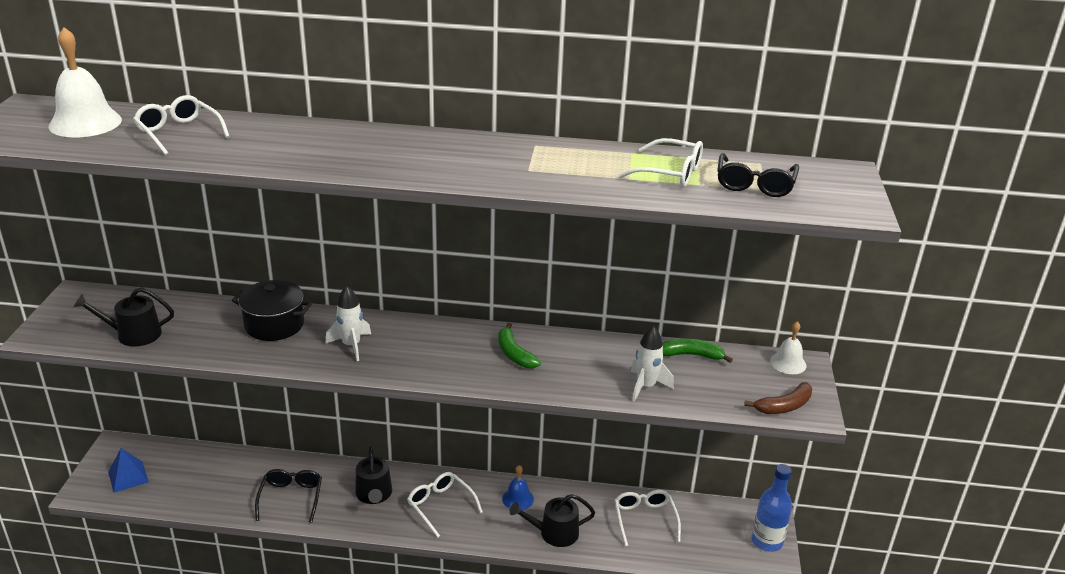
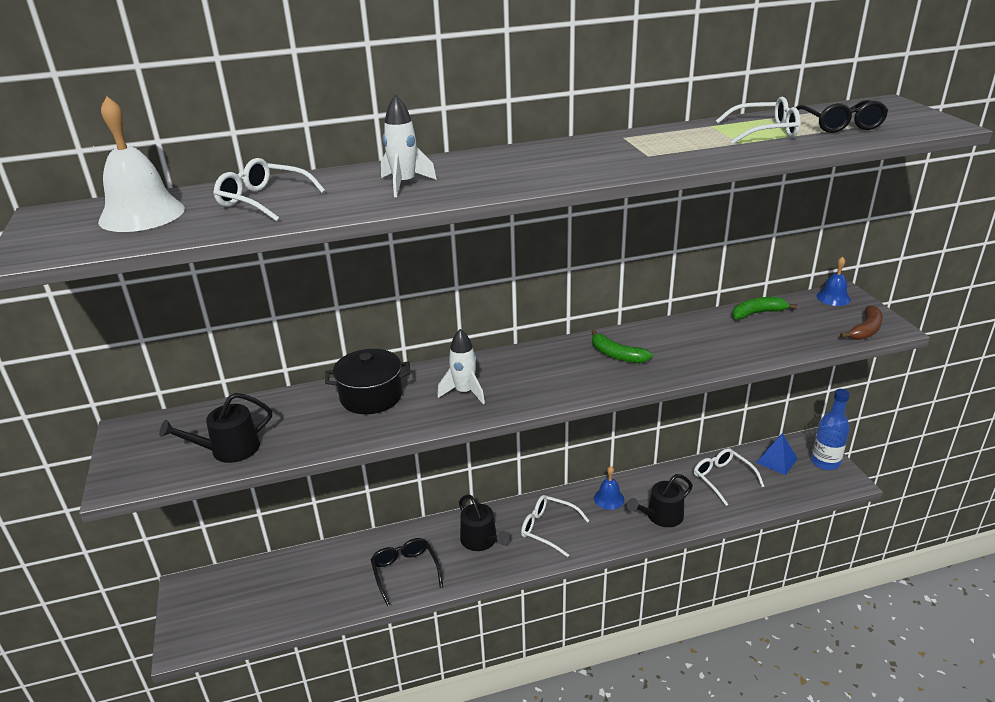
camera: 20 degrees left, 0 degrees up
(128, 476) = (221, 612): blue pyramid -> blue pyramid (776, 460)
(646, 386) = (749, 348): white rocket -> white rocket (404, 184)
(788, 363) = (833, 297): white bell -> blue bell

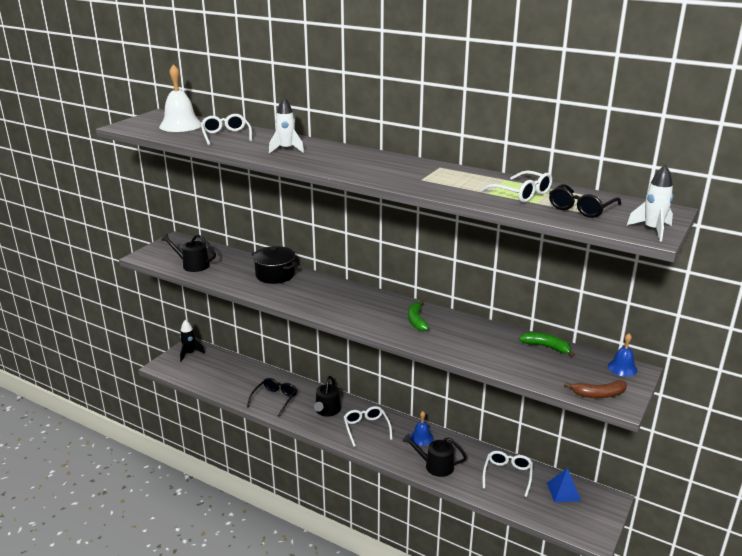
camera: 45 degrees right, 5 degrees down
(201, 598) = (190, 353): none -> black rocket
(464, 392) = (313, 295): white rocket -> white rocket (652, 230)
(825, 462) = (598, 516): blue bottle -> none

